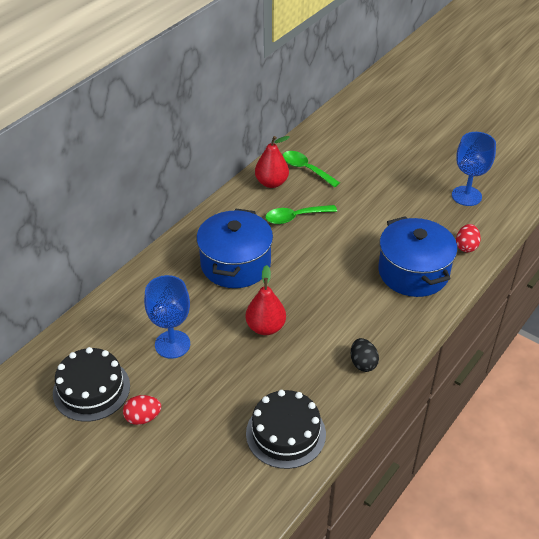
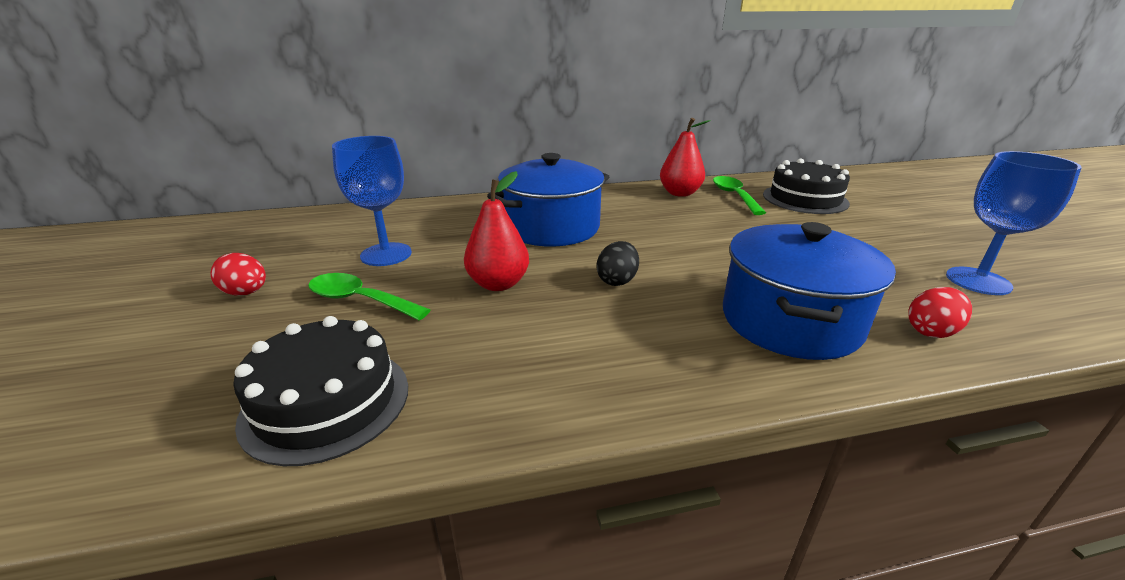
camera: 40 degrees right, 15 degrees down
(91, 389) = (263, 251): black cake -> black cake (805, 199)
(295, 217) = (673, 220): green spoon -> green spoon (360, 300)
(363, 363) = (566, 384): black egg -> black egg (617, 280)

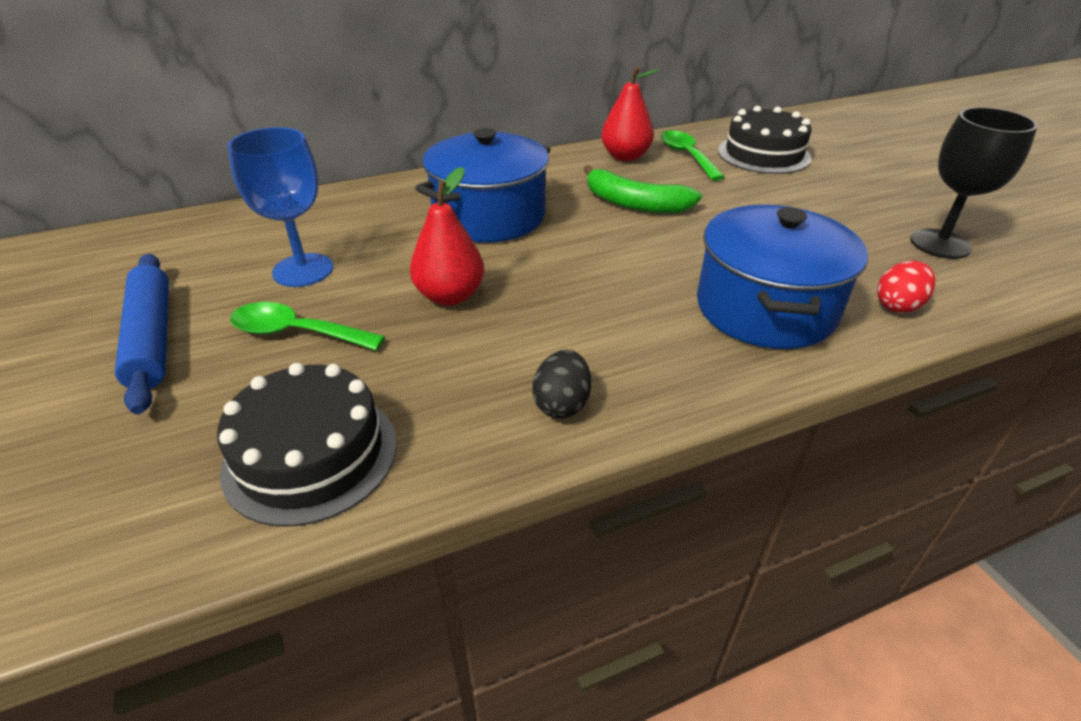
camera: 10 degrees left, 10 degrees up
(246, 293) = (152, 338): red egg -> blue rolling pin
(617, 280) = (580, 279): black egg -> black egg (562, 404)
(680, 227) = (634, 203): none -> green banana
(978, 281) = (940, 244): blue goblet -> black goblet

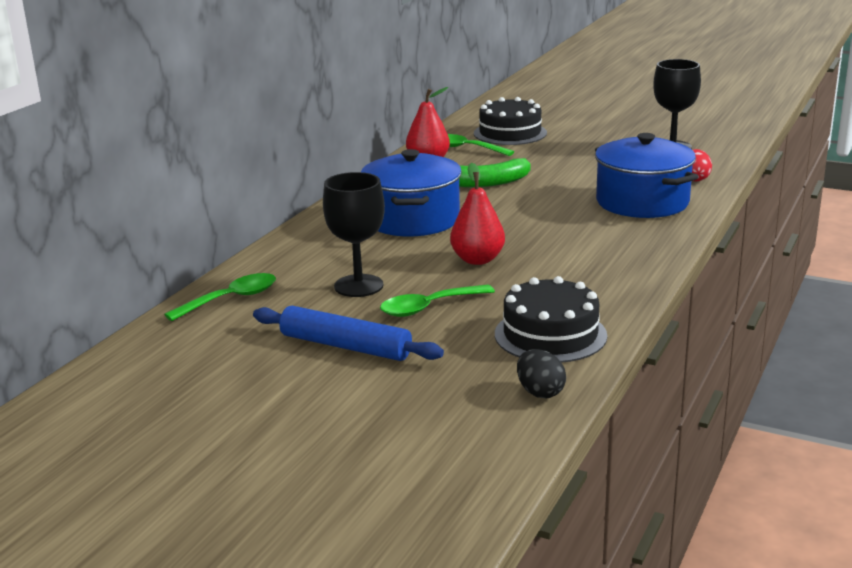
camera: 40 degrees left, 15 degrees down
(204, 232) = (231, 299): none -> green spoon
(303, 270) = (358, 286): blue goblet -> black goblet
(562, 404) = (622, 270): black egg -> black egg (540, 392)

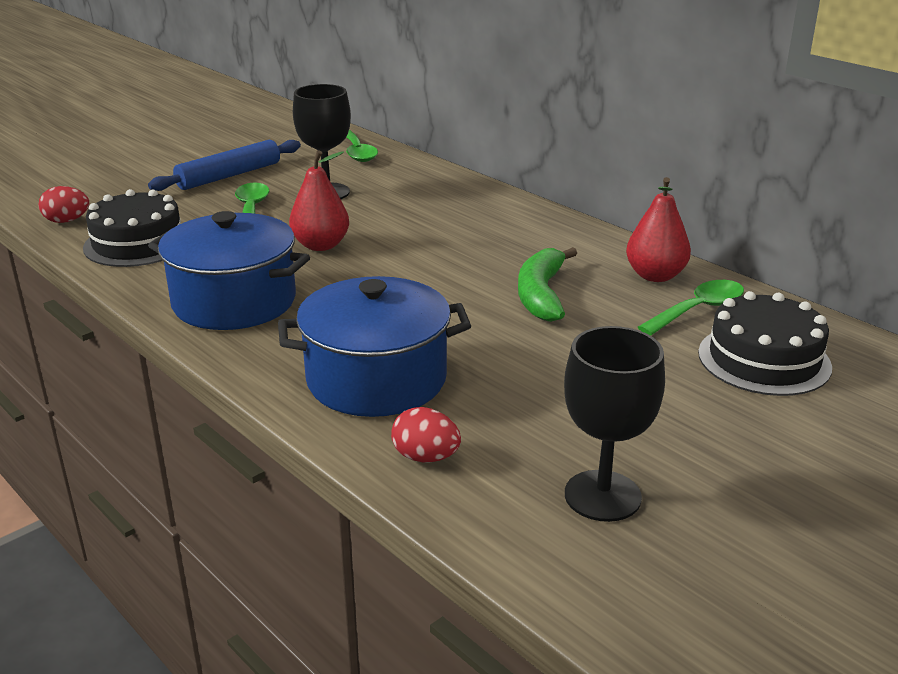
camera: 110 degrees right, 5 degrees up
(412, 220) = (457, 235): blue pot -> blue pot (234, 302)
(540, 392) = (67, 221): black egg -> red egg

